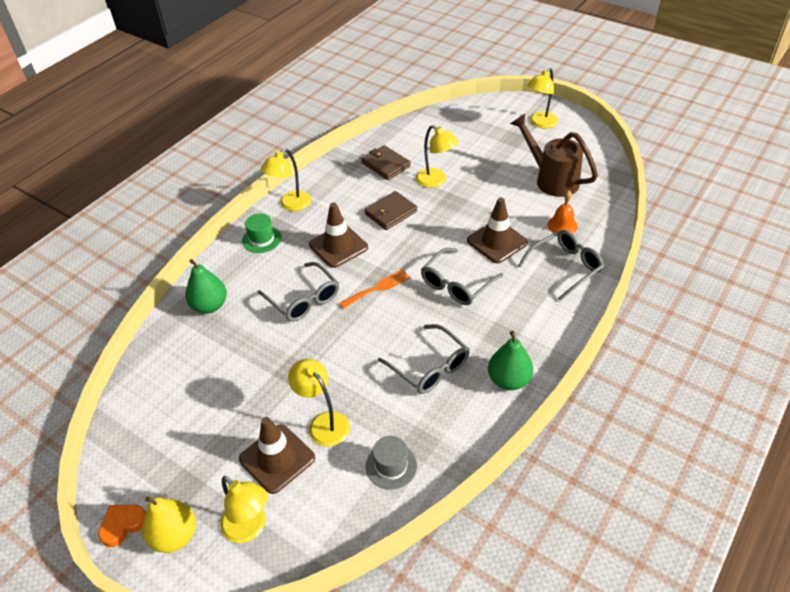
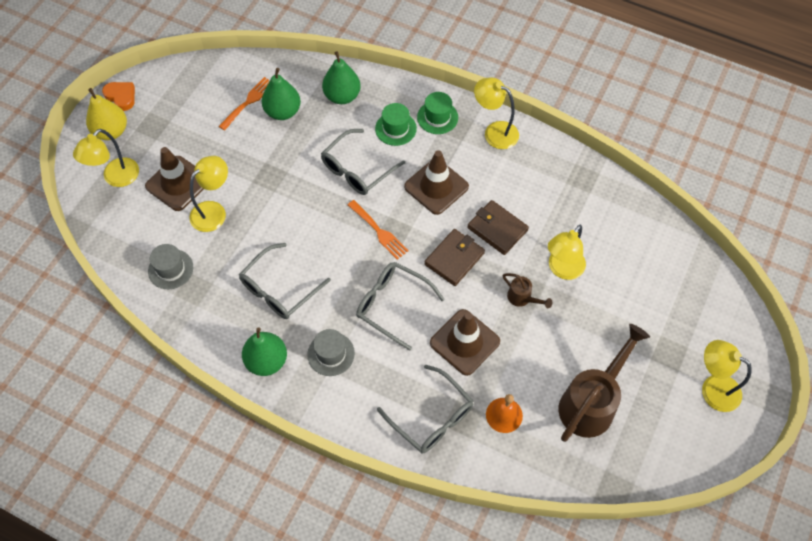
camera: 80 degrees right, 15 degrees up
(185, 386) = (248, 101): none -> orange fork
(211, 356) = (283, 112): none -> green pear
(264, 268) = (395, 128): none -> green hat
(386, 165) = (582, 213): brown wallet -> brown wallet (454, 259)
(459, 205) = (522, 298): none -> brown watering can
(503, 330) = (331, 354): none -> grey hat

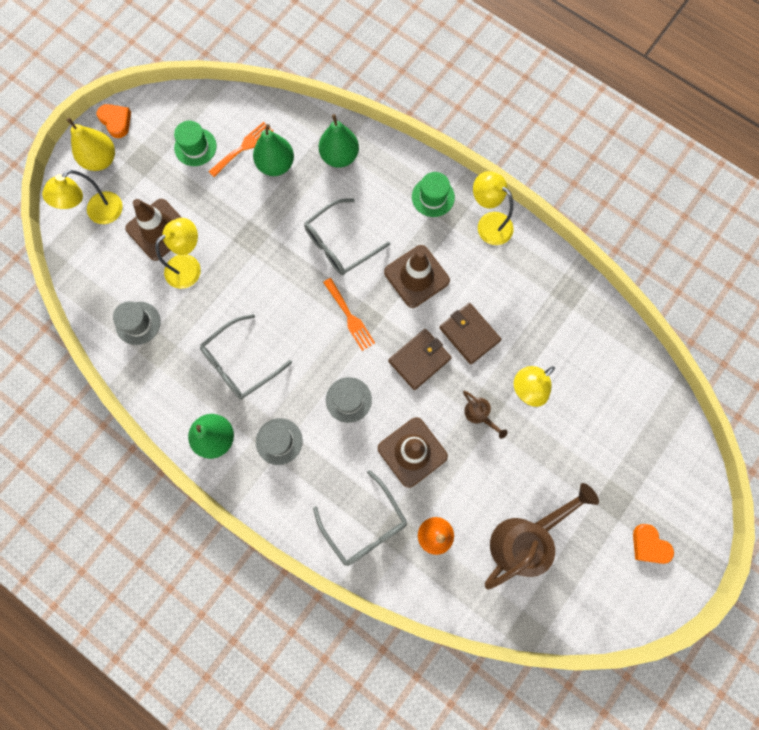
camera: 10 degrees right, 15 degrees up
(392, 305) = (348, 400): grey glasses -> grey hat
(395, 128) = (387, 203): green hat -> green hat (195, 147)
(713, 388) = (649, 545): yellow lamp -> orange heart

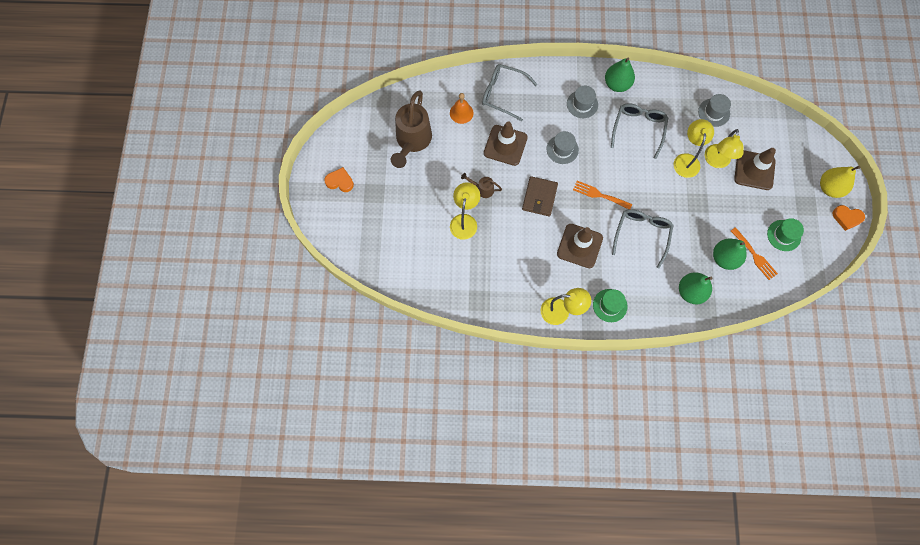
camera: 145 degrees right, 5 degrees down
(98, 213) = (797, 156): yellow lamp -> yellow lamp (687, 160)
(243, 148) = (754, 255): orange fork -> orange fork turned 45 degrees counterclockwise
(469, 334) = (521, 231): brown wallet -> none

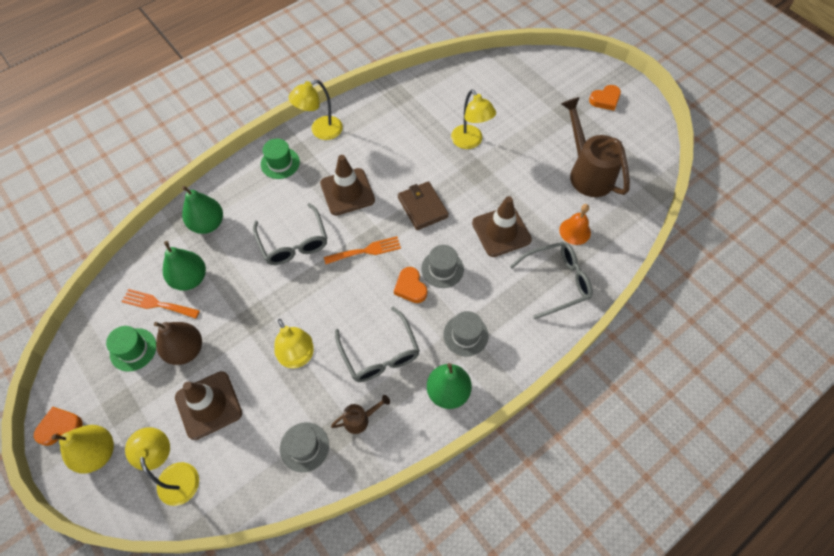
camera: 140 degrees right, 10 degrees down
(482, 189) = (481, 177): brown watering can -> brown watering can (360, 419)
(590, 152) = (410, 287): none -> orange heart
(716, 161) = (262, 381): yellow lamp -> yellow lamp (176, 474)
(751, 212) = (185, 350): none -> brown pear

